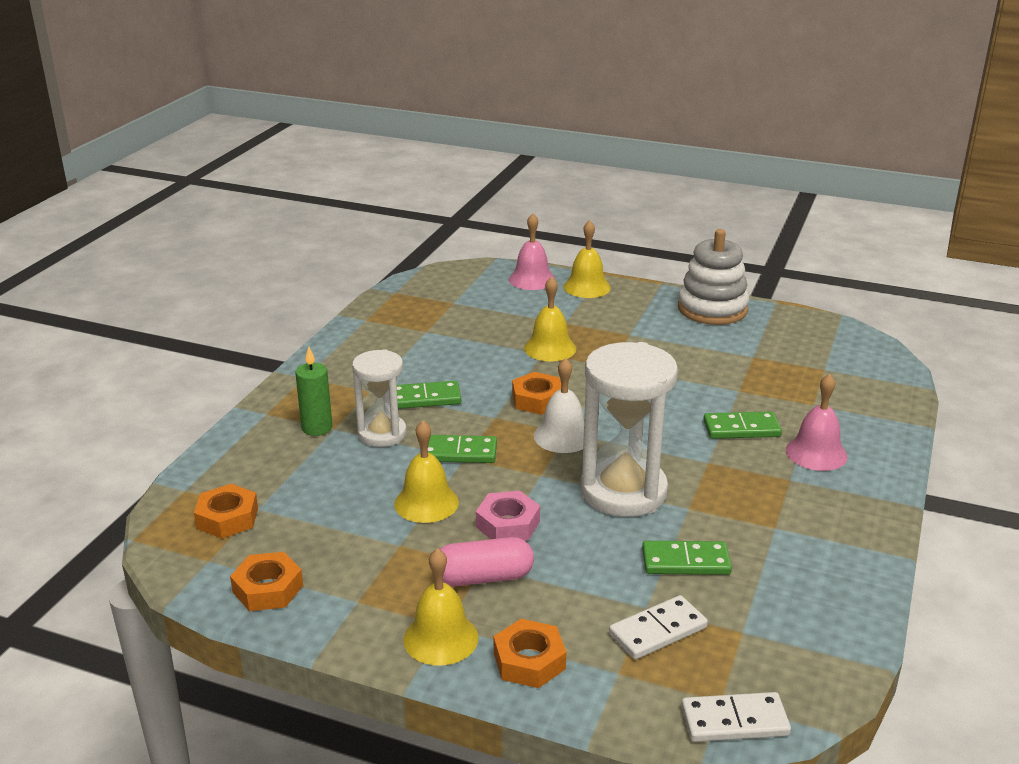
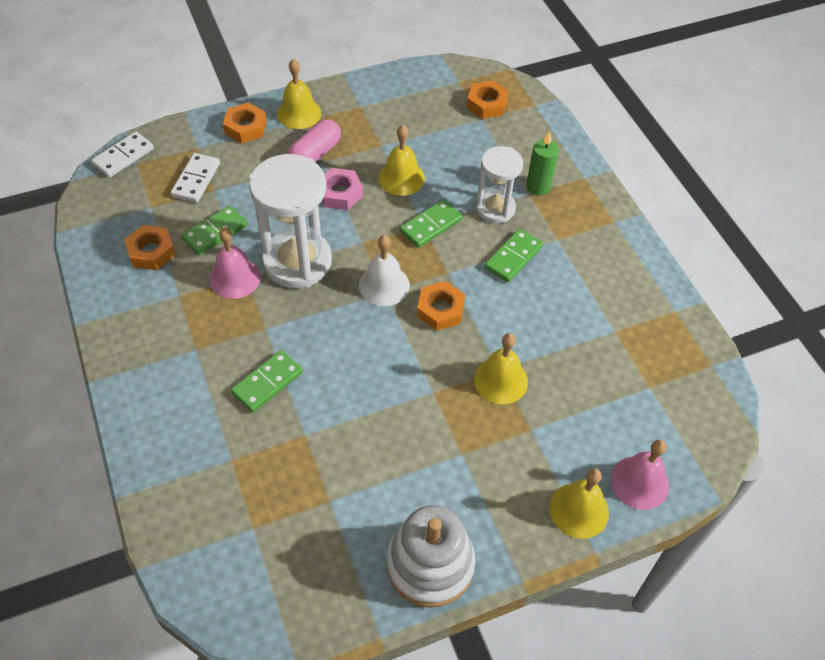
camera: 135 degrees right, 25 degrees up
(268, 589) = (409, 86): orange nut -> orange nut (151, 252)
(816, 453) = (193, 392): pink bell -> pink bell (235, 278)

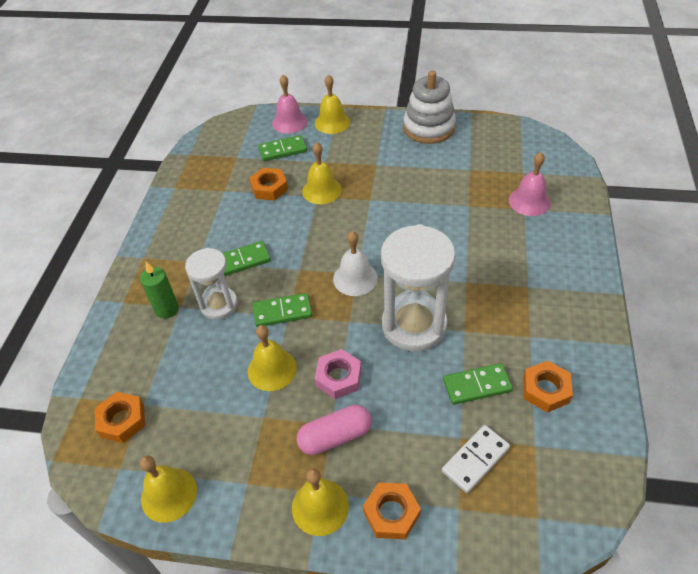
camera: 145 degrees left, 5 degrees down
(123, 156) = (552, 536): white domino -> none
(235, 278) = (475, 332): pink bell -> pink bell (529, 201)
(267, 382) = (481, 244): green domino -> green domino (283, 150)
(410, 82) = (169, 494): none -> yellow bell
(440, 310) = (326, 245): orange nut -> orange nut (269, 188)

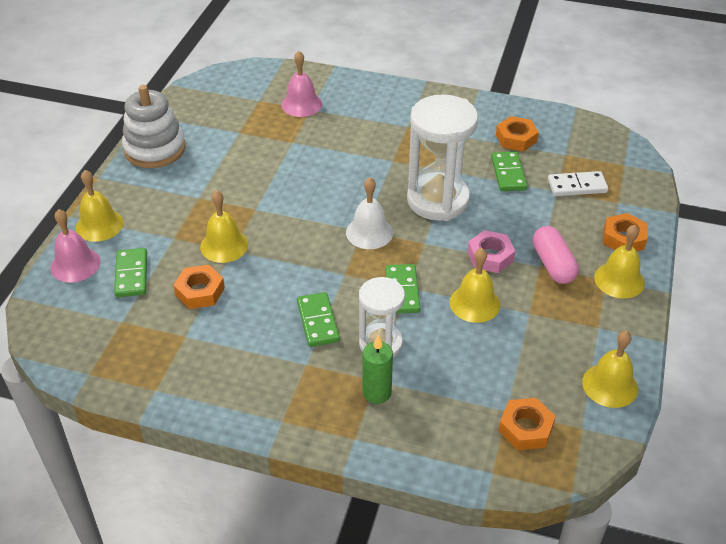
camera: 85 degrees left, 5 degrees down
(475, 459) = (577, 186): white domino -> white domino turned 60 degrees counterclockwise

